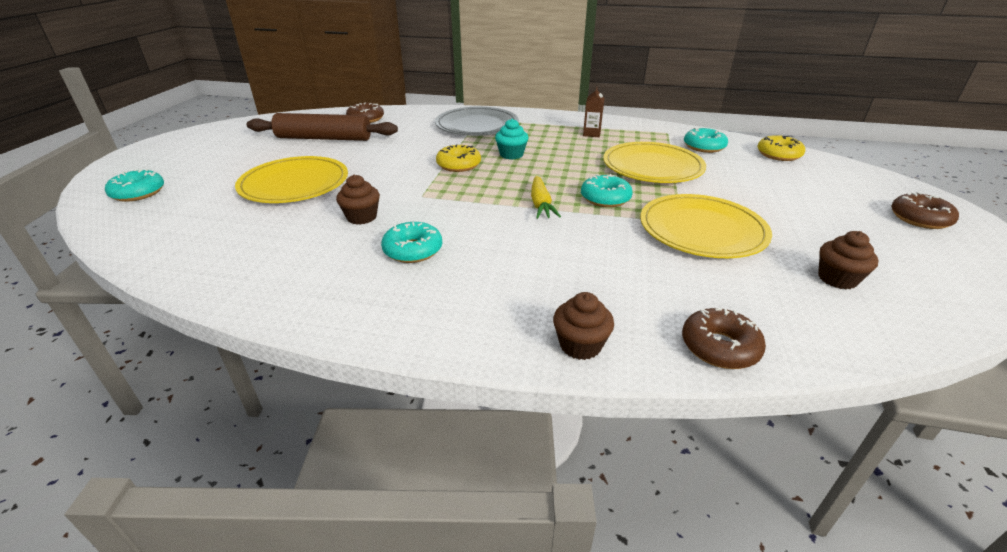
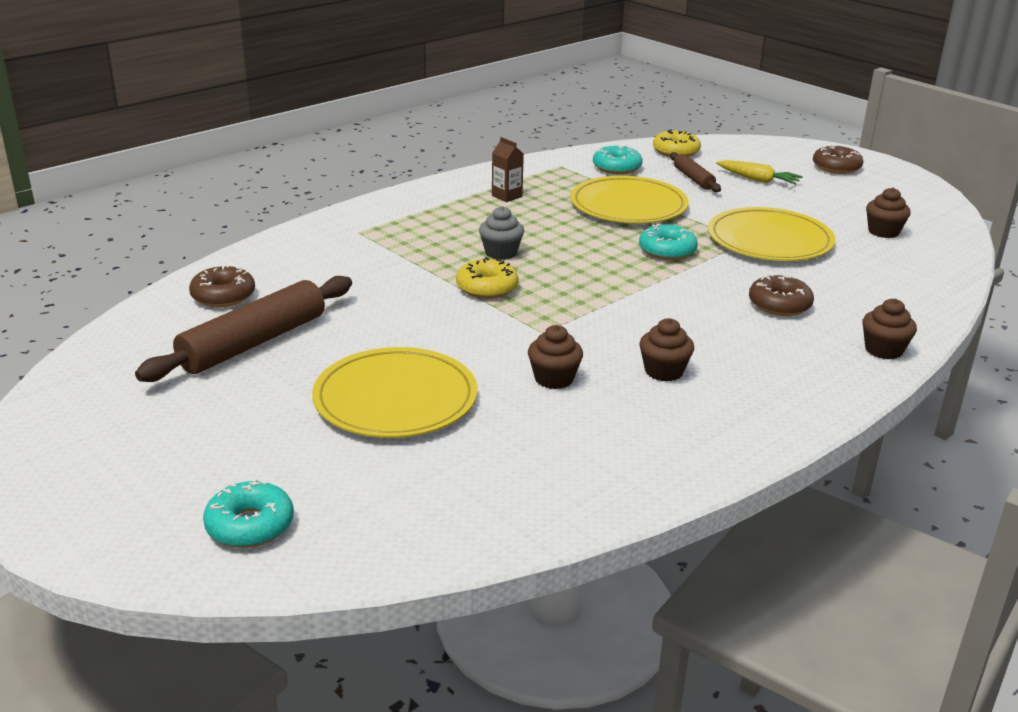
camera: 55 degrees left, 5 degrees down
(413, 250) = (664, 371): turquoise donut -> brown cupcake
(477, 125) = (377, 239): grey plate -> none
(511, 155) = (501, 253): turquoise cupcake -> grey cupcake
(541, 204) = (642, 282): yellow carrot -> yellow carrot (758, 180)
(719, 347) = (925, 304): brown donut -> brown donut (779, 305)
(746, 173) = (693, 179): none -> brown rolling pin

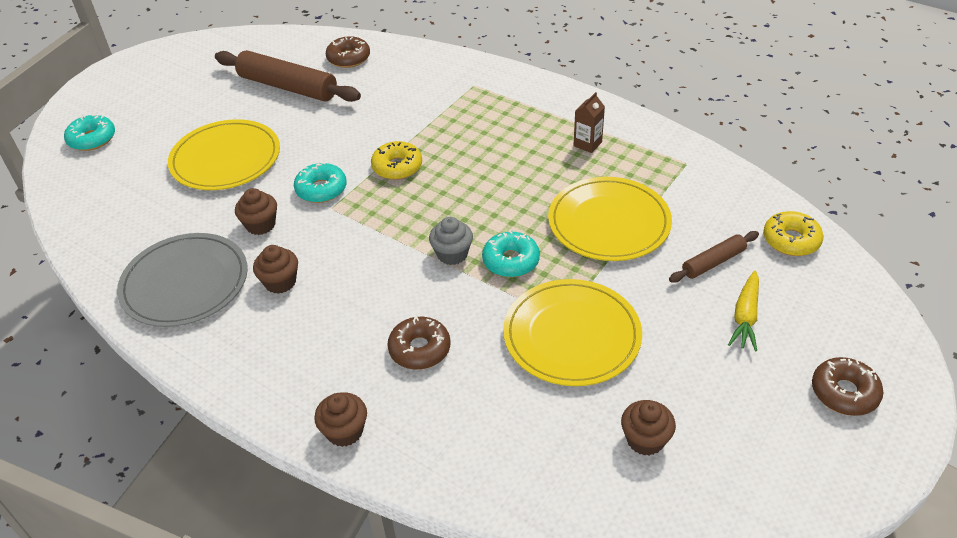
camera: 80 degrees right, 15 degrees up
(501, 253) = (465, 162): grey cupcake -> grey cupcake (452, 254)
(617, 168) = (707, 202): turquoise donut -> turquoise donut (321, 189)
(647, 437) = (185, 283): none -> grey plate

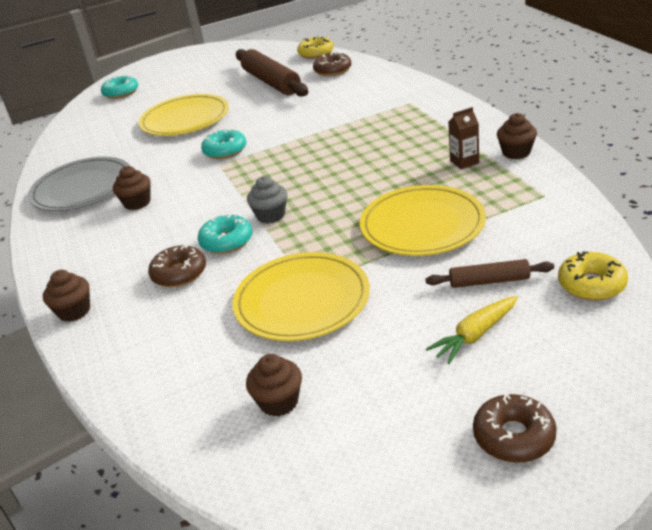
camera: 35 degrees right, 10 degrees down
(260, 225) = (163, 164): brown cupcake -> brown cupcake (516, 152)
(397, 167) = (293, 147): yellow donut -> yellow donut (316, 53)
(511, 261) = (310, 232): turquoise donut -> turquoise donut (226, 241)

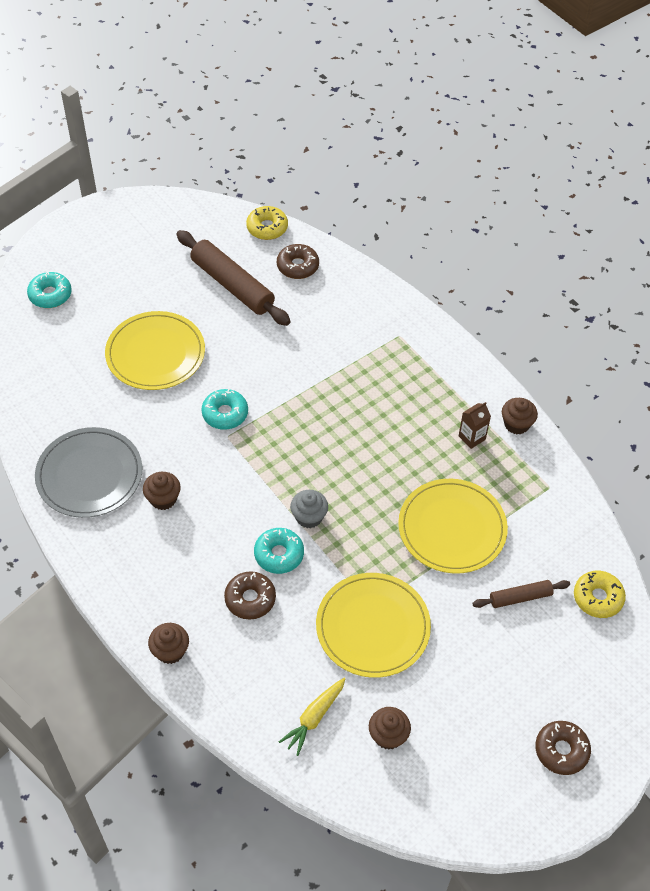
camera: 20 degrees left, 20 degrees up
(475, 335) = (519, 657): yellow carrot -> yellow carrot (314, 717)

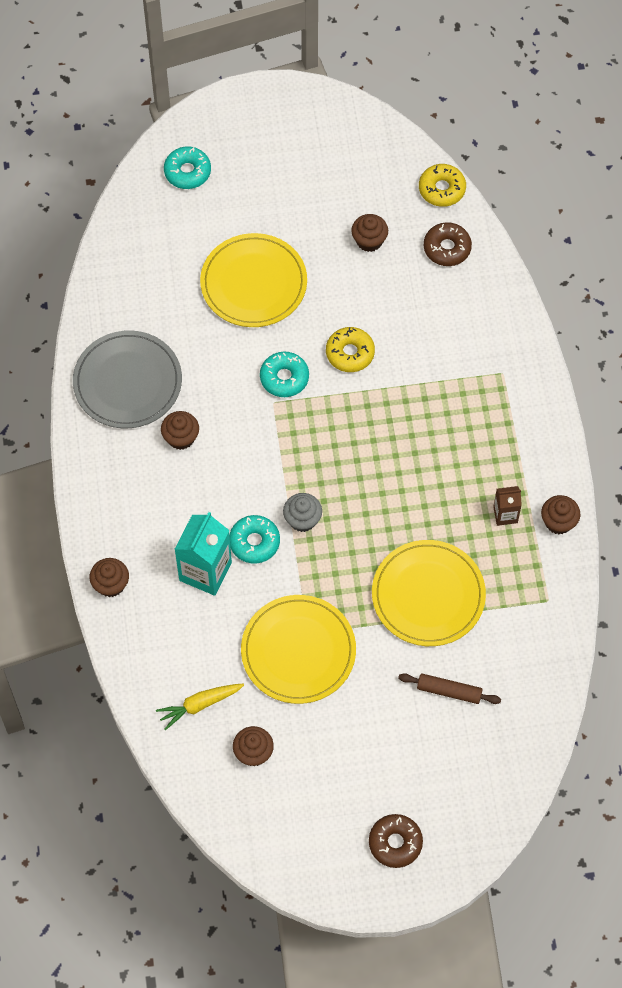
camera: 30 degrees right, 10 degrees up
(232, 285) = (369, 241): brown rolling pin -> brown cupcake
(250, 599) = (205, 571): brown donut -> turquoise carton
(597, 598) = (521, 728): yellow donut -> yellow donut (350, 353)

